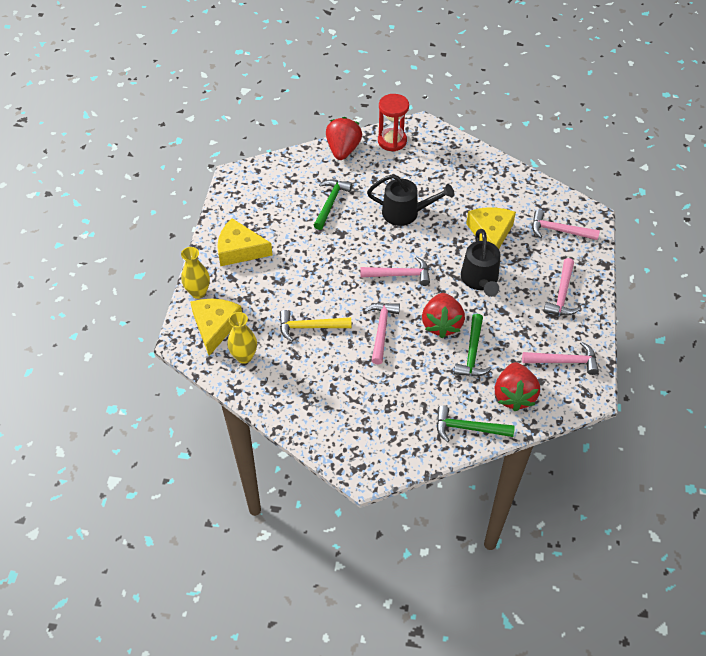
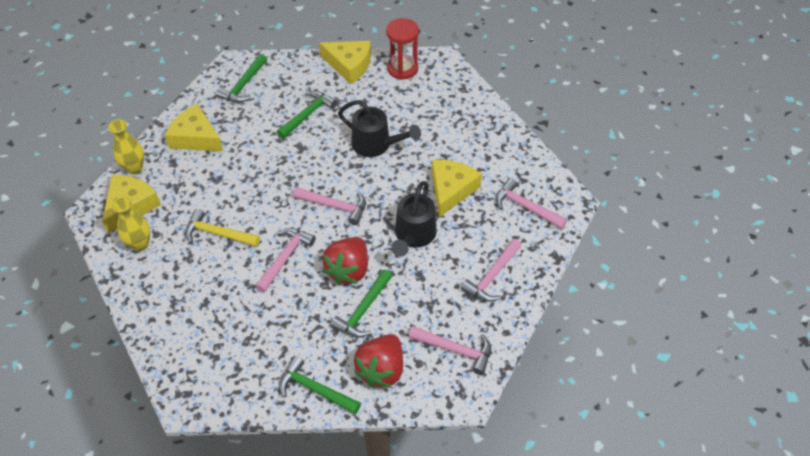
camera: 20 degrees right, 0 degrees up
(256, 192) = (244, 85): none -> green hammer
(343, 150) = (349, 65): red strawberry -> yellow cheese

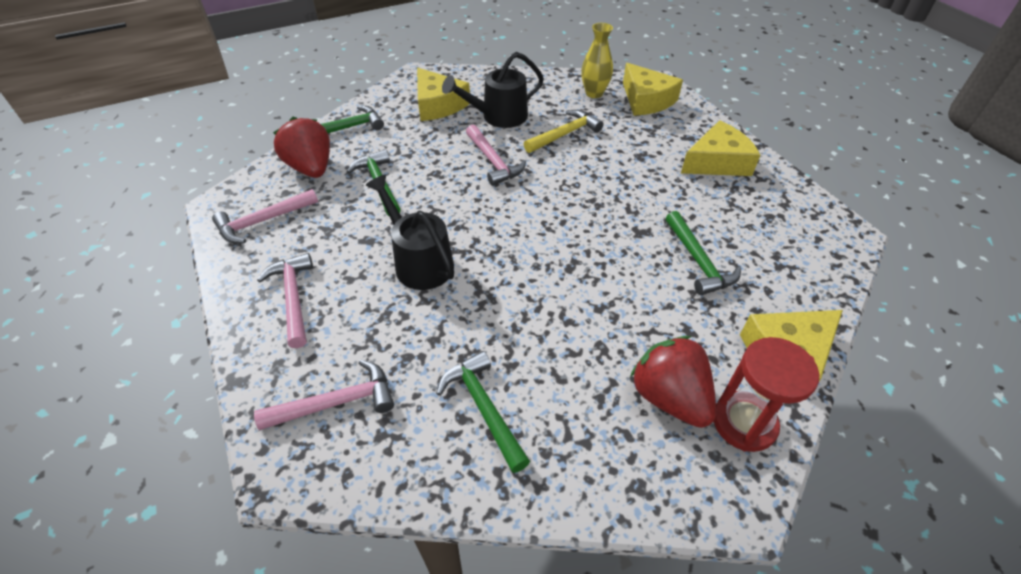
camera: 125 degrees right, 5 degrees down
(134, 168) = (697, 114): yellow vase -> none
(244, 85) = (796, 228): green hammer -> green hammer (484, 408)
(335, 206) = (524, 220): pink hammer -> none
(348, 270) = (433, 194): red strawberry -> red strawberry (669, 397)
(376, 145) = (591, 301): black watering can -> black watering can (498, 117)
(451, 190) = (447, 335): yellow cheese -> yellow cheese (438, 105)

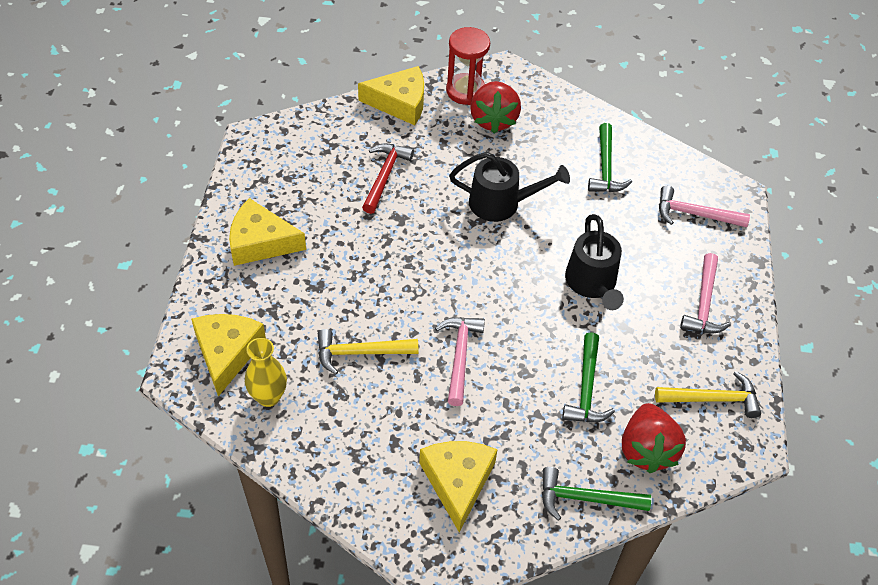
camera: 150 degrees left, 5 degrees up
(263, 221) = (712, 399): pink hammer -> yellow hammer
(498, 117) = (405, 419): black watering can -> black watering can (502, 203)
(698, 261) = (384, 176): green hammer -> red hammer

